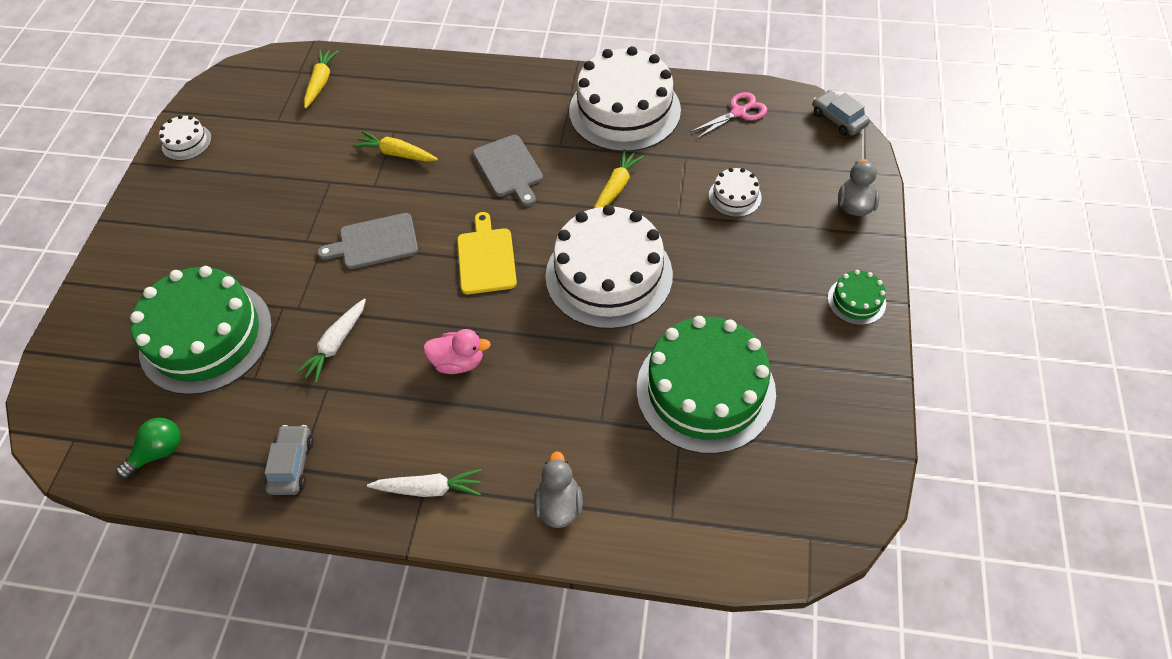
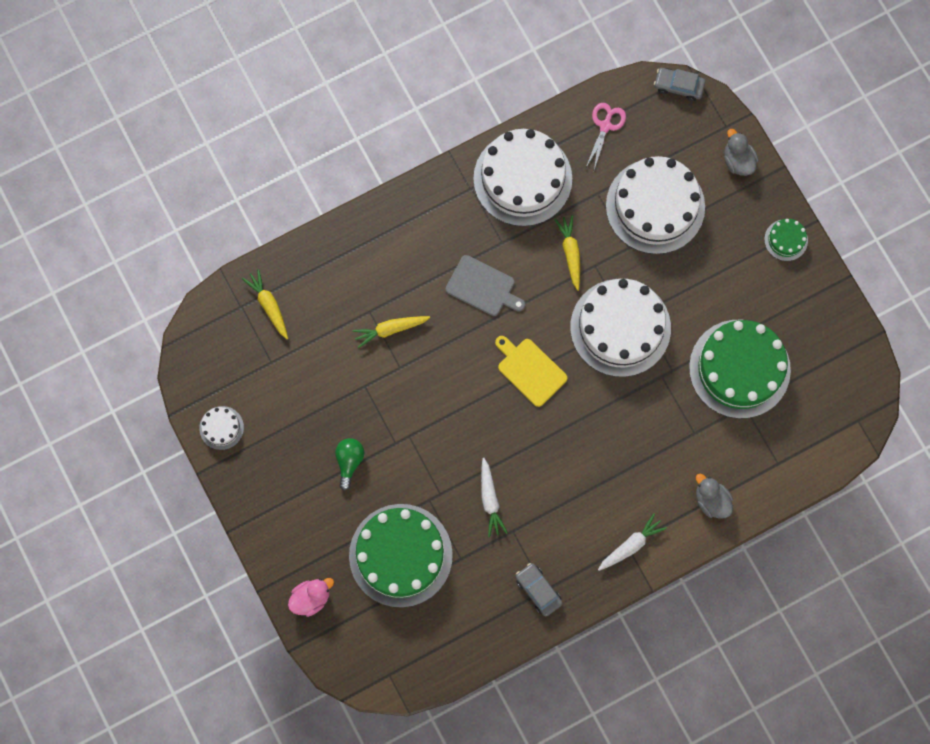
camera: 40 degrees left, 20 degrees up
(159, 452) = (451, 642): green light bulb -> green light bulb (349, 461)
(375, 242) = (444, 411): grey cutting board -> none
(458, 362) = (578, 456): pink duck -> pink duck (311, 598)
(735, 196) = (655, 206): white cake -> white cake, size x2.29

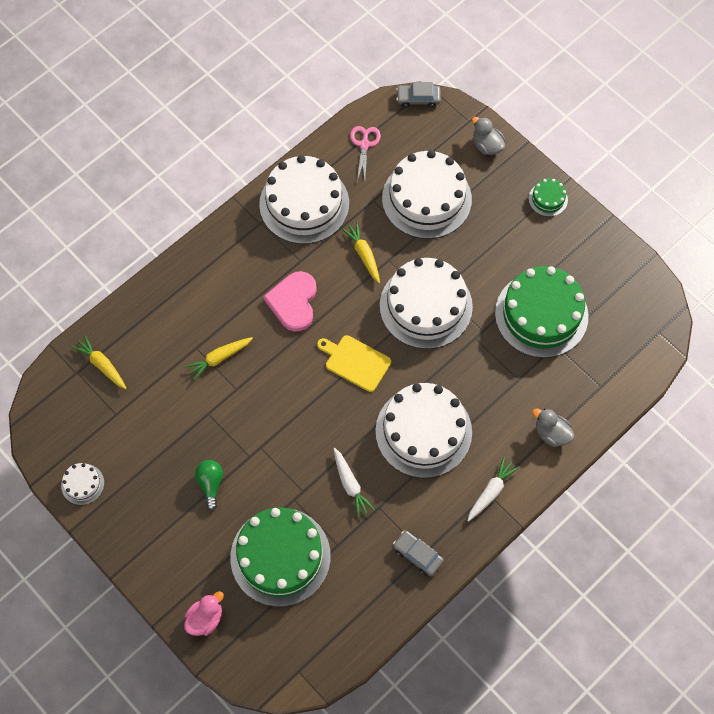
camera: 15 degrees left, 10 degrees down
(483, 287) = (293, 302): grey cutting board -> pink heart
(580, 463) = (423, 431): none -> white cake

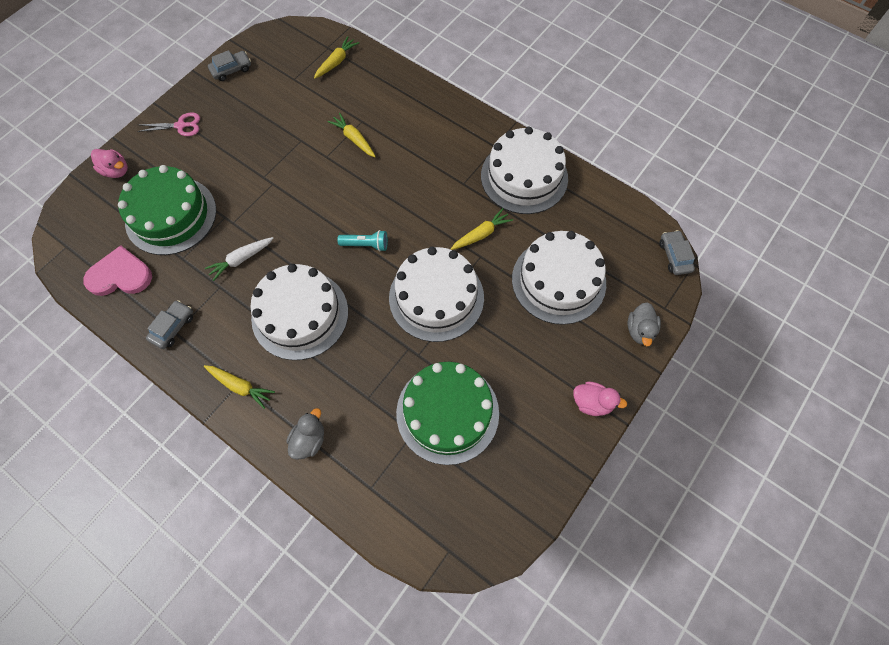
camera: 80 degrees right, 0 degrees up
(82, 484) = (231, 70): white cake -> grey car
(210, 484) = (236, 153): green light bulb -> none
(293, 302) = (419, 185): pink heart -> pink heart (120, 275)
(355, 362) = (366, 245): yellow cutting board -> turquoise flashlight
(364, 144) = (604, 216): pink scissors -> pink scissors (181, 126)
(487, 146) = (640, 330): grey duck -> grey duck turned 150 degrees clockwise
(491, 491) = (240, 386): white carrot -> yellow carrot
(548, 199) = (592, 403): green cake -> pink duck

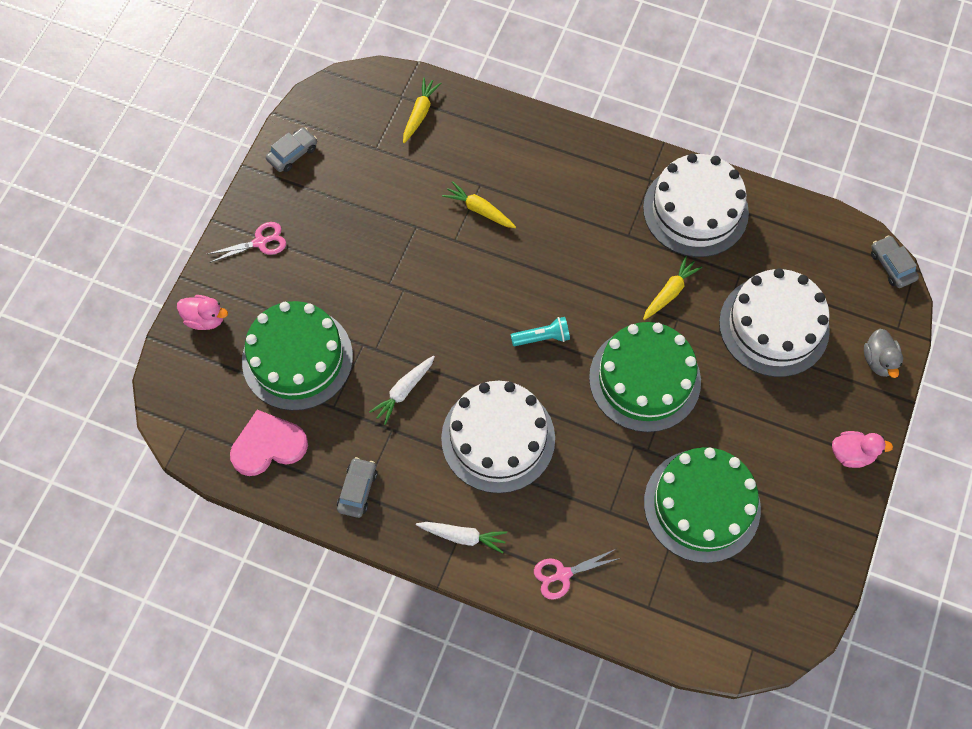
camera: 15 degrees left, 0 degrees up
(240, 386) = (463, 536): yellow carrot -> white carrot
(309, 440) = (563, 574): grey duck -> pink scissors
(436, 297) = (644, 379): white cake -> green cake

